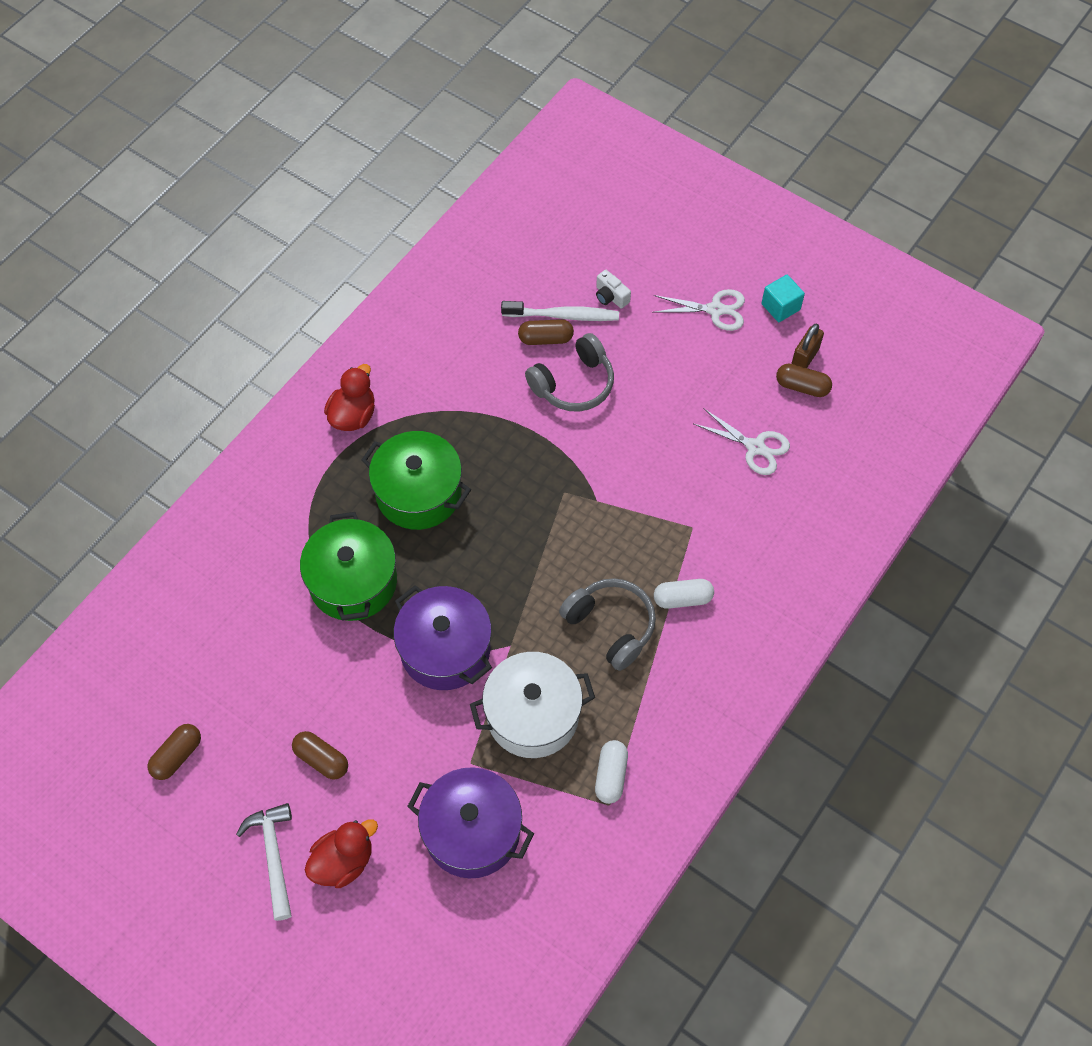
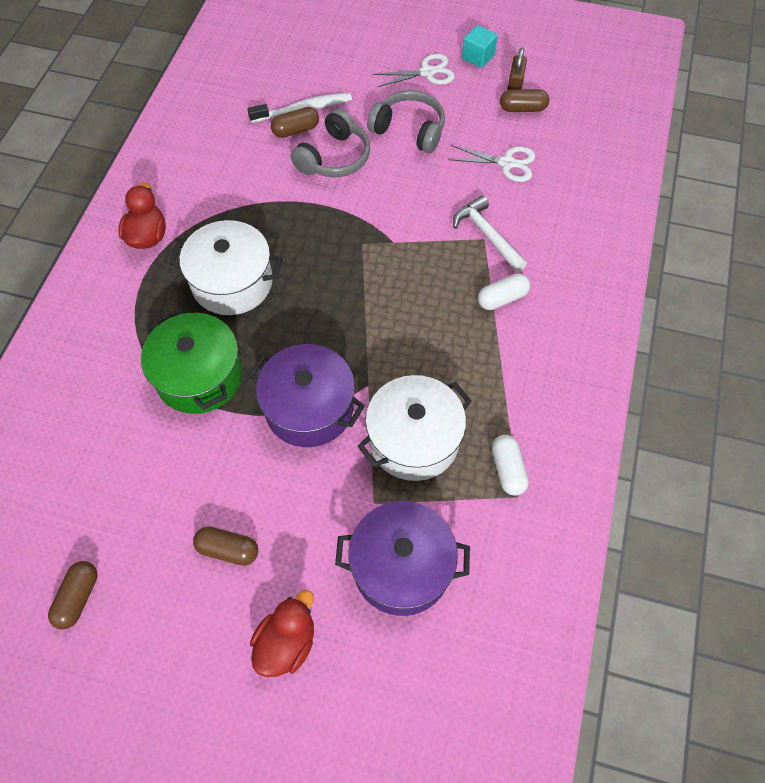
camera: 20 degrees left, 0 degrees up
(273, 855) = (212, 663): white hammer -> white hammer (487, 234)
(418, 493) = (232, 282): green pot -> white pot
(610, 296) = (337, 85): white camera -> none
(611, 626) = (450, 340): grey headphones -> grey headphones (409, 130)

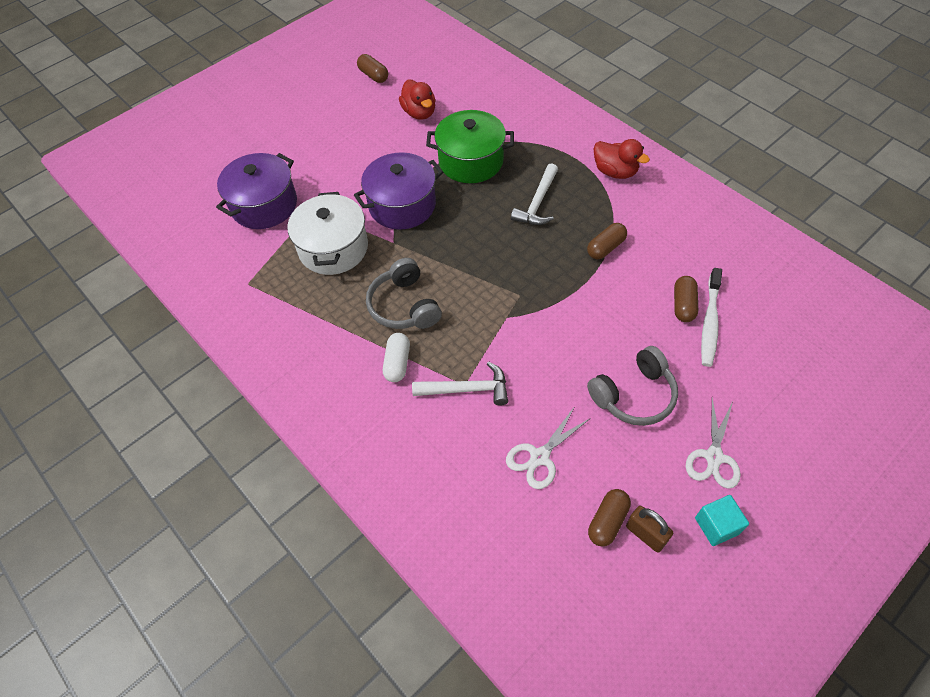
camera: 125 degrees right, 5 degrees down
(228, 549) = (345, 137): brown capsule -> brown capsule (605, 247)
(232, 282) = (537, 203): white pot -> white hammer
(286, 642) = (274, 142): red duck -> red duck (419, 113)
(334, 158) = (631, 319): grey headphones -> grey headphones (404, 306)
(508, 469) = (268, 288): white capsule -> none

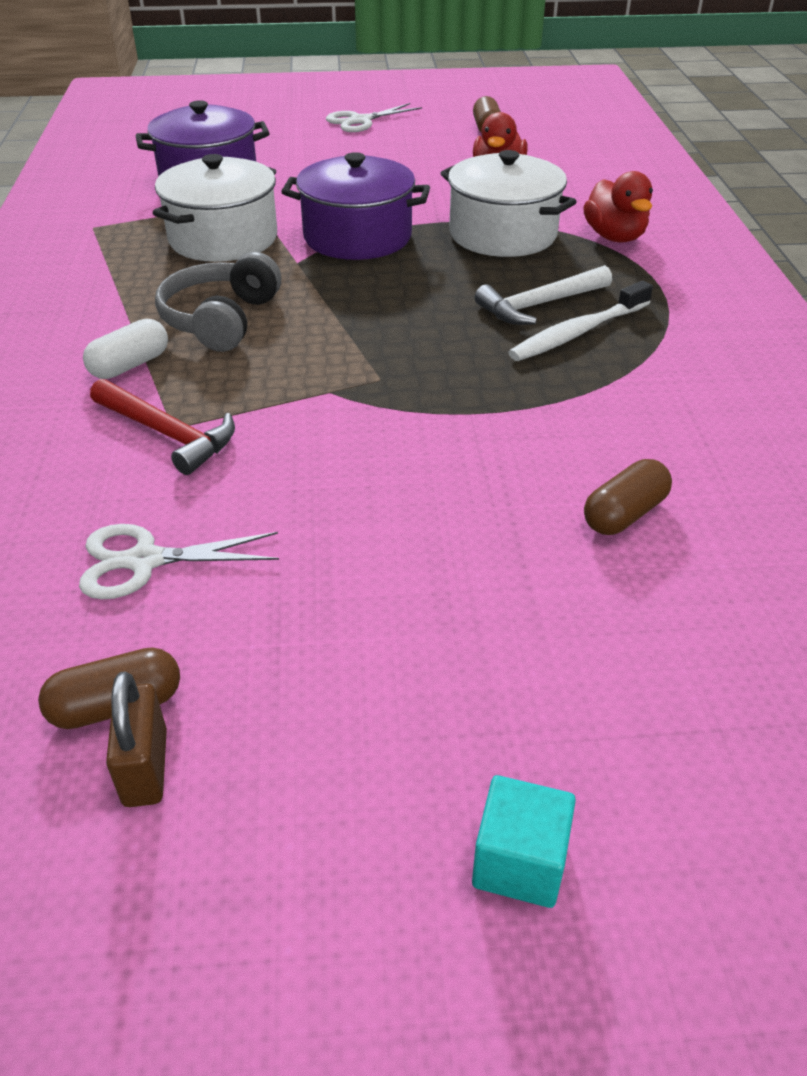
camera: 35 degrees right, 15 degrees down
(467, 389) = (168, 434): white hammer -> red hammer
(471, 161) = (502, 234): green pot -> white pot
(605, 247) = (580, 390): brown capsule -> none
(615, 172) = (706, 322): red duck -> red duck (614, 237)
(634, 395) = (387, 575): grey headphones -> none
(709, 322) = (645, 559): white toothbrush -> white toothbrush (577, 332)
(714, 457) = (409, 743): white scissors -> white scissors (360, 121)
(717, 525) = (277, 849): turquoise cube -> turquoise cube (519, 862)

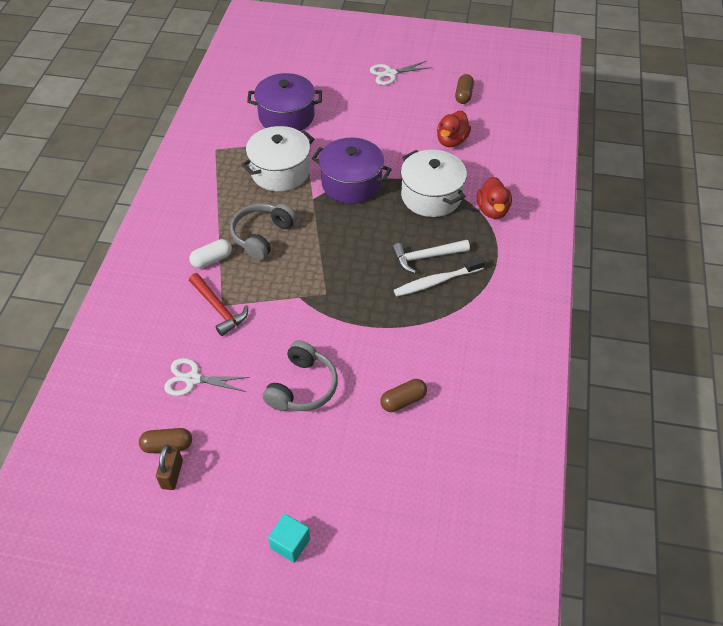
camera: 15 degrees right, 10 degrees up
(401, 530) = (302, 387): none -> grey headphones

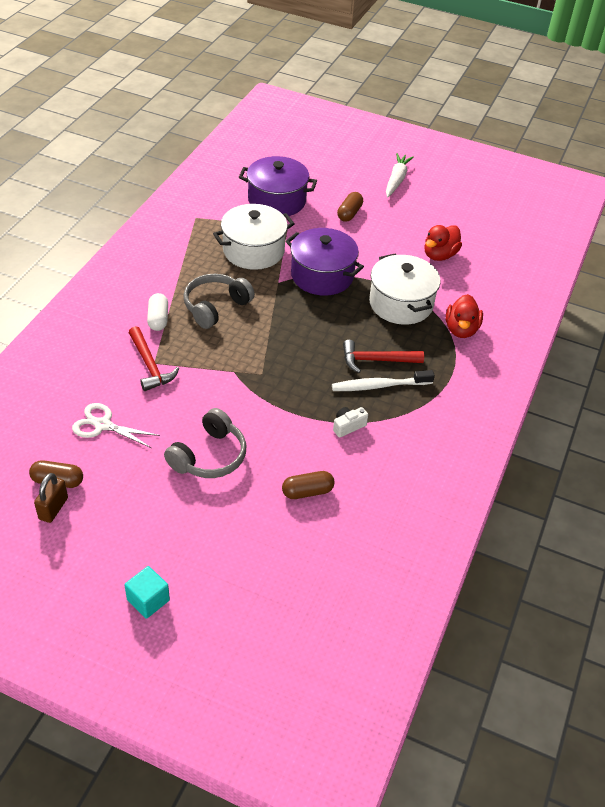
camera: 10 degrees right, 5 degrees down
(212, 260) = (158, 319): white capsule -> white capsule turned 75 degrees counterclockwise
(390, 74) = (396, 180): white scissors -> white carrot
(420, 328) = (348, 426): none -> white camera
(426, 257) = (376, 360): white hammer -> red hammer
(463, 95) = (466, 214): brown capsule -> brown capsule (349, 213)

